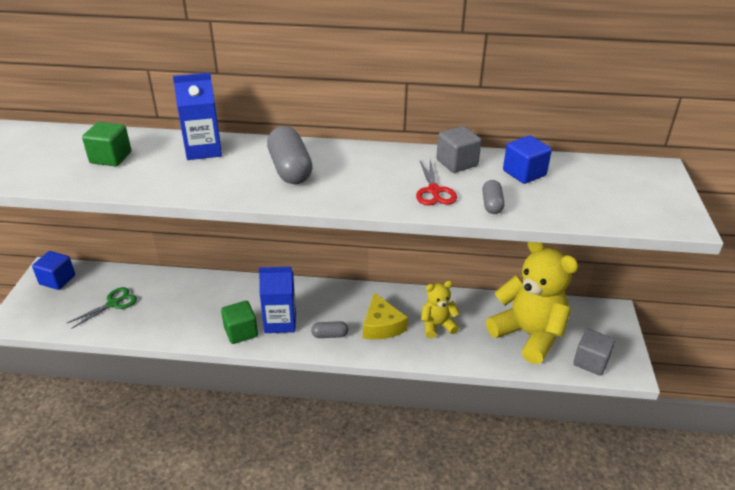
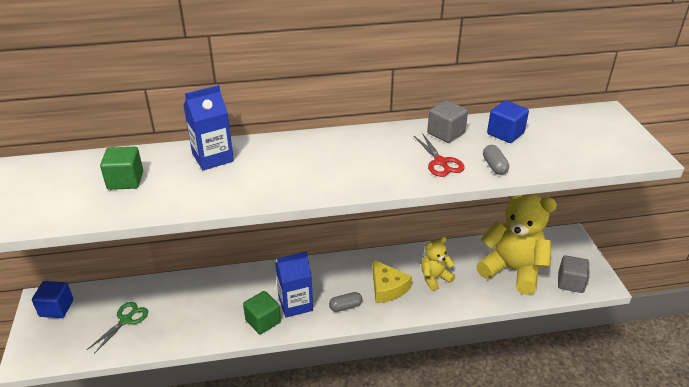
camera: 15 degrees left, 0 degrees up
(290, 169) = (304, 163): grey capsule -> none

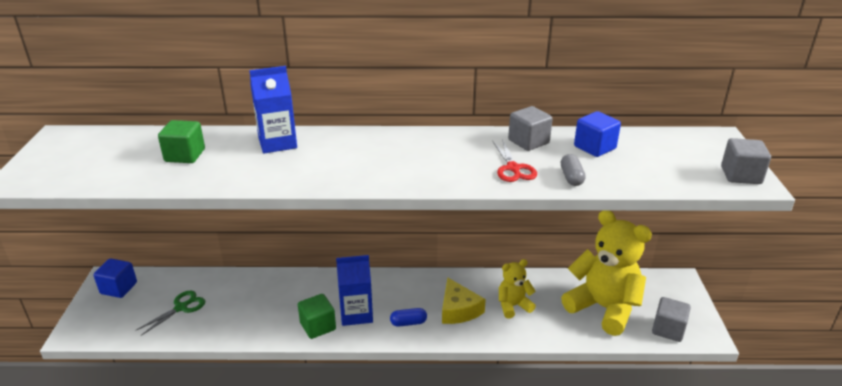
camera: 10 degrees right, 5 degrees down
(345, 306) = (408, 323): grey capsule -> blue capsule
(635, 149) = (741, 175): none -> grey cube

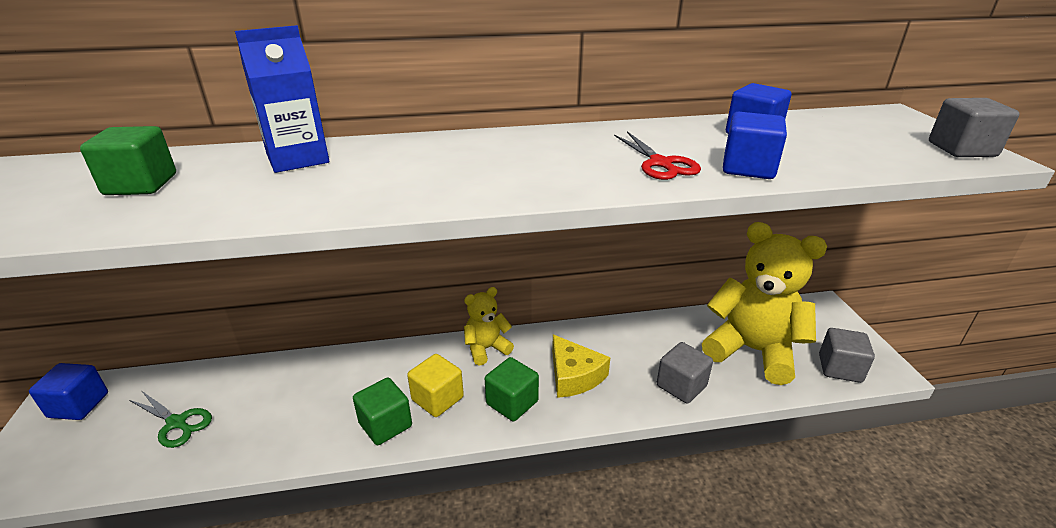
camera: 10 degrees left, 0 degrees up
(181, 307) = (177, 423): green scissors -> green scissors turned 90 degrees clockwise
(356, 313) = (437, 399): blue carton -> yellow cube
(408, 323) = (512, 402): blue capsule -> green cube
(513, 306) = (642, 362): yellow teddy bear -> yellow teddy bear (486, 349)
(528, 142) = (662, 133): grey cube -> grey cube (681, 386)
(571, 177) = (748, 168): grey capsule -> blue cube

